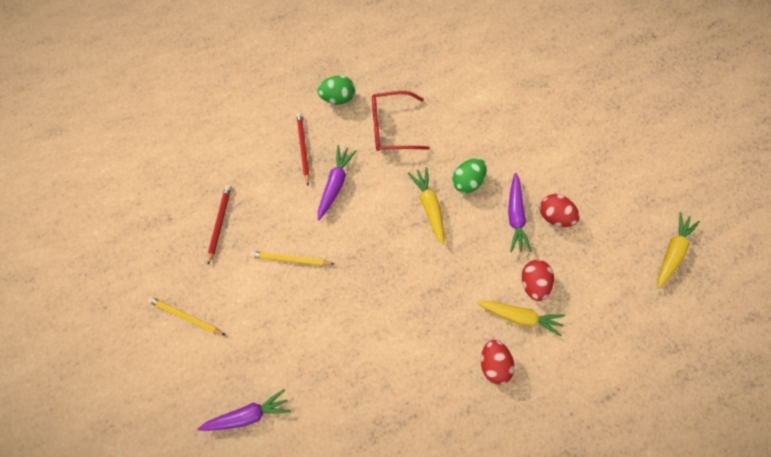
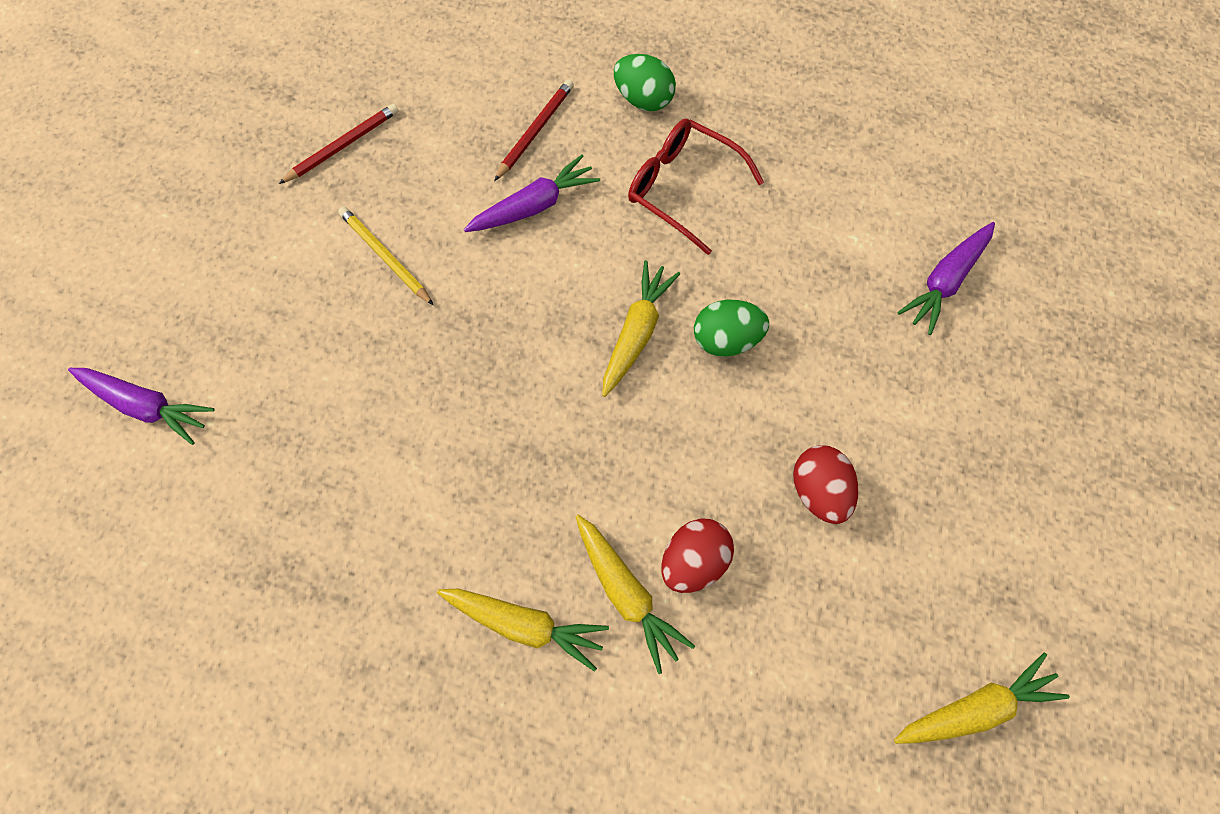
camera: 40 degrees right, 5 degrees down
(186, 316) = (196, 226): yellow pencil -> none
(493, 362) = (525, 624): red egg -> yellow carrot
(515, 216) = (754, 444): purple carrot -> purple carrot (945, 281)

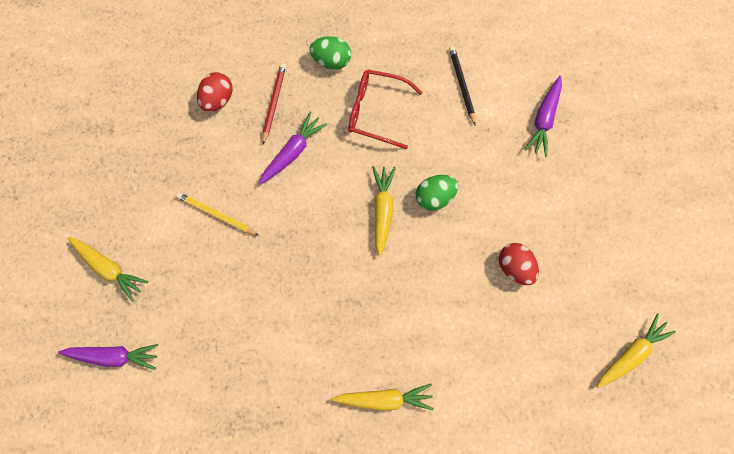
camera: 20 degrees left, 5 degrees up
(343, 146) = (159, 152): red pencil -> none
(626, 593) = (433, 361): yellow carrot -> yellow carrot (109, 268)
(693, 560) = (462, 330): red egg -> red egg (218, 99)
(829, 192) = (462, 85): none -> black pencil

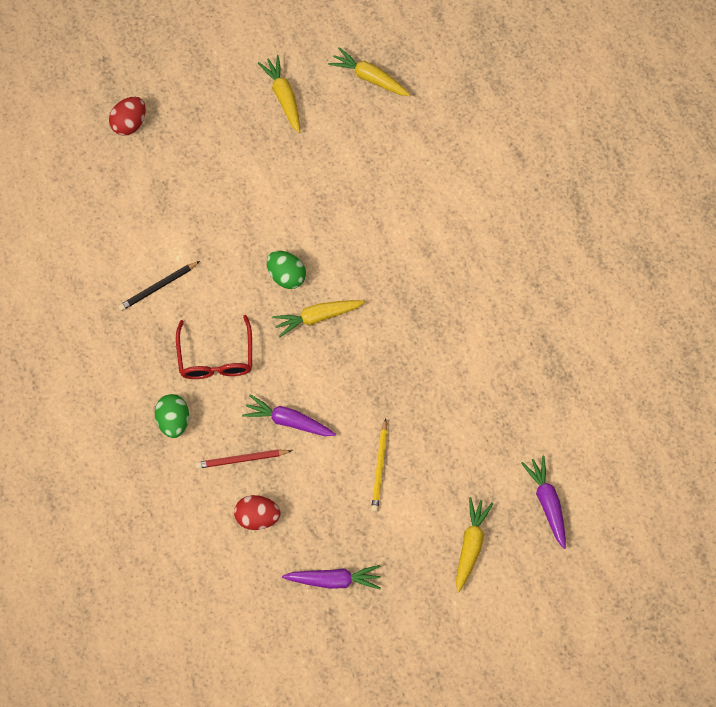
camera: 110 degrees left, 5 degrees down
(384, 398) = (487, 258): yellow carrot -> yellow carrot (283, 97)
(515, 267) = (328, 188): red egg -> red egg (129, 123)
(544, 119) = (170, 202): purple carrot -> purple carrot (334, 580)

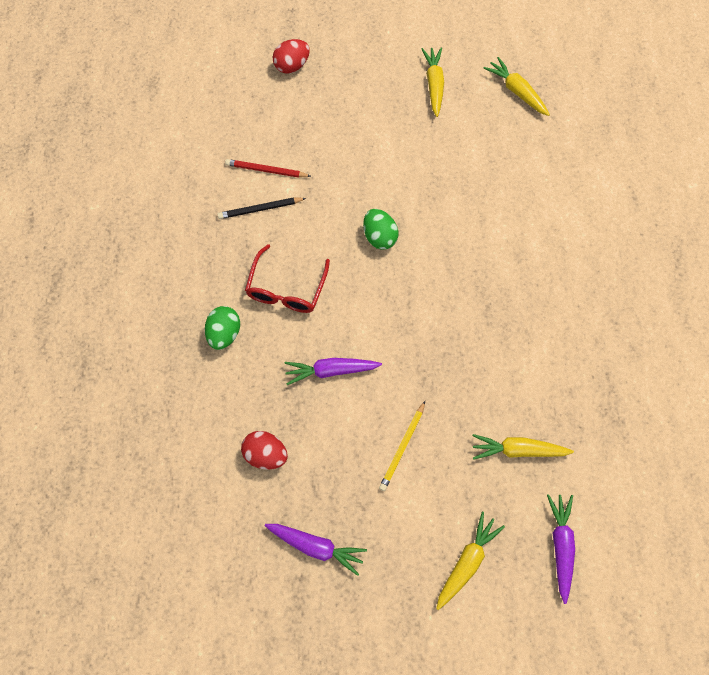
camera: 20 degrees right, 0 degrees up
(242, 459) = (273, 392): red pencil -> red pencil (266, 170)
(288, 421) = (331, 370): purple carrot -> purple carrot turned 45 degrees counterclockwise
(317, 317) = (394, 283): yellow carrot -> yellow carrot (517, 450)

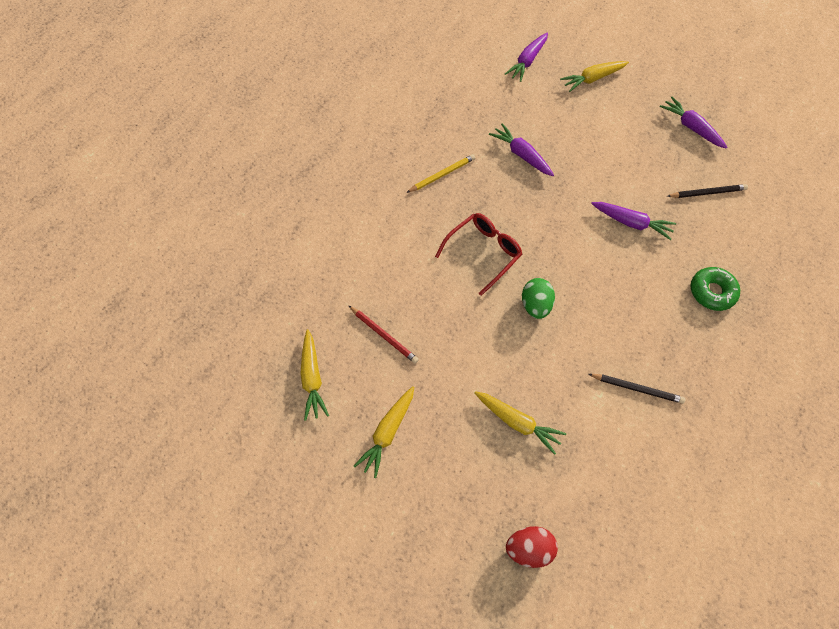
camera: 150 degrees left, 5 degrees down
(225, 333) = (711, 292): green egg -> green donut
(266, 170) = (614, 427): red pencil -> red pencil (383, 335)
(266, 454) = (707, 193): red egg -> black pencil
(286, 288) = (641, 302): red glasses -> red glasses (483, 253)
(402, 447) = (601, 152): yellow pencil -> yellow pencil (442, 175)
(485, 395) = (521, 155): none -> purple carrot
(517, 450) = (520, 116): yellow carrot -> yellow carrot (517, 422)

